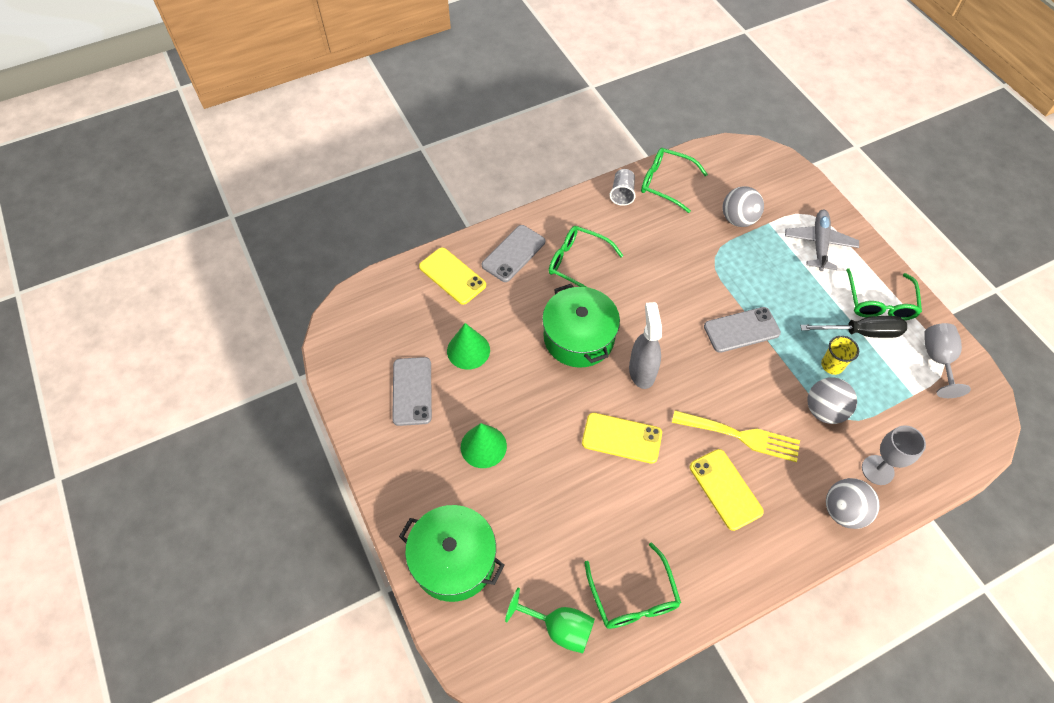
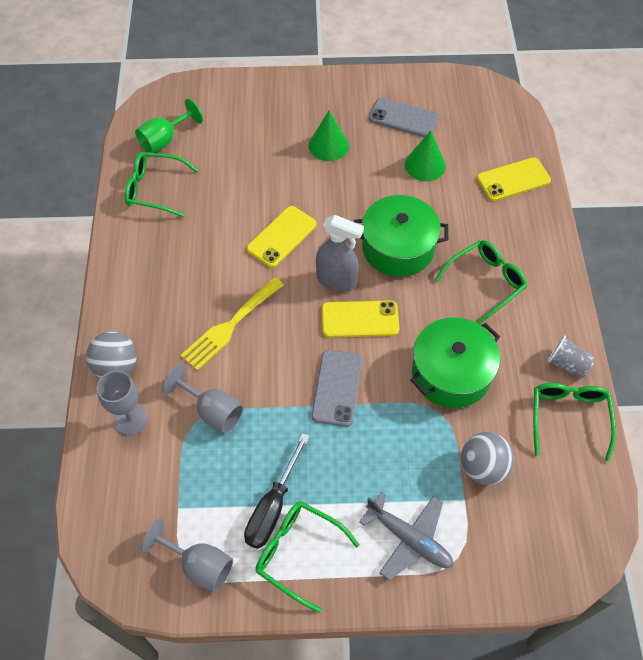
camera: 115 degrees right, 0 degrees up
(454, 560) = (250, 101): green pot -> green pot (451, 373)
(513, 253) = (521, 235): grey phone -> none
(665, 183) = (568, 417): green glasses -> green glasses turned 45 degrees counterclockwise
(725, 489) = (192, 288): yellow phone -> yellow phone (360, 319)
(824, 410) = (212, 411): grey ball -> grey goblet
(832, 365) = (253, 449): yellow cup -> none

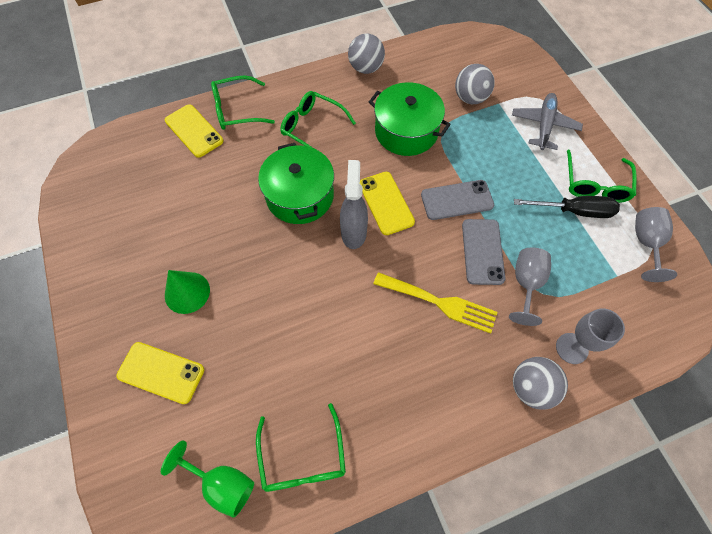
camera: 110 degrees left, 5 degrees up
(281, 237) = (322, 295): yellow phone -> yellow phone (161, 372)
(403, 118) = (132, 234): grey phone -> grey phone (482, 251)
(425, 165) = (193, 200): green cone -> none
(567, 364) = (366, 68): grey cup -> grey ball
(568, 417) = (407, 61): green glasses -> green glasses (236, 110)

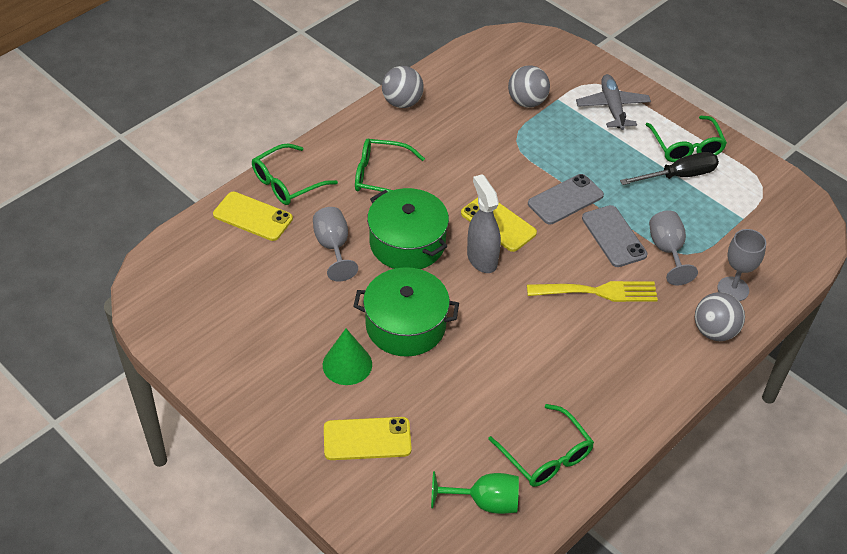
camera: 25 degrees left, 15 degrees down
(406, 131) = (480, 151): green pot -> green pot (405, 325)
(646, 243) = (755, 184): grey goblet -> grey goblet (333, 247)

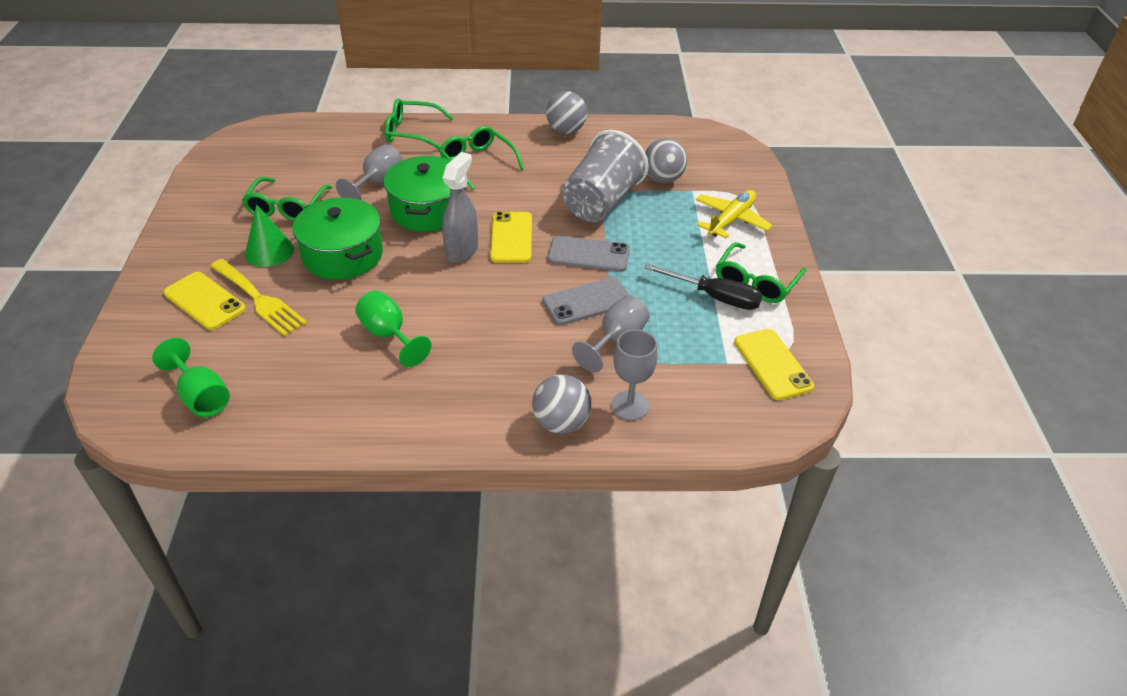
camera: 45 degrees right, 5 degrees down
(253, 217) = (360, 137): yellow phone -> yellow phone (772, 364)
(515, 151) = (601, 202): none -> grey cup
(533, 358) = (389, 335): none -> green goblet
(546, 456) = (289, 403): green glasses -> green glasses (286, 207)
(598, 292) = (512, 328): yellow fork -> yellow fork (259, 300)
(612, 107) = (731, 220): grey plane -> yellow plane
(613, 236) = (587, 302): grey phone -> grey phone turned 45 degrees clockwise

